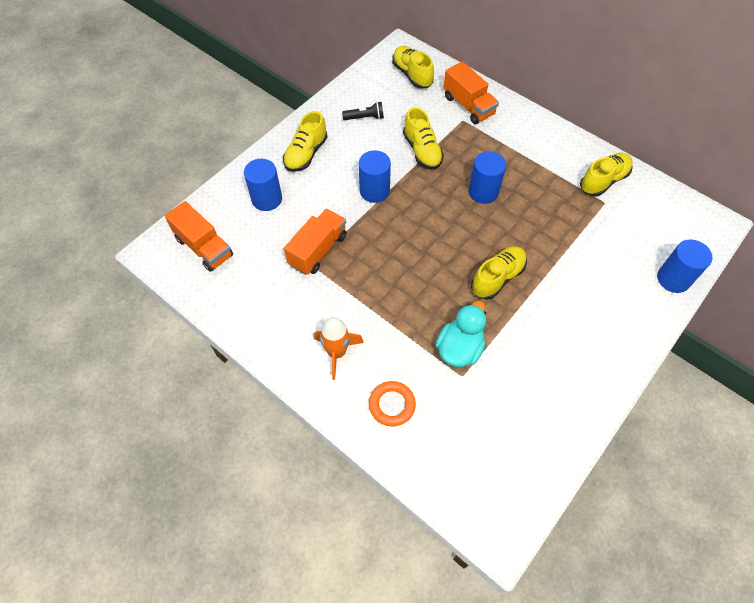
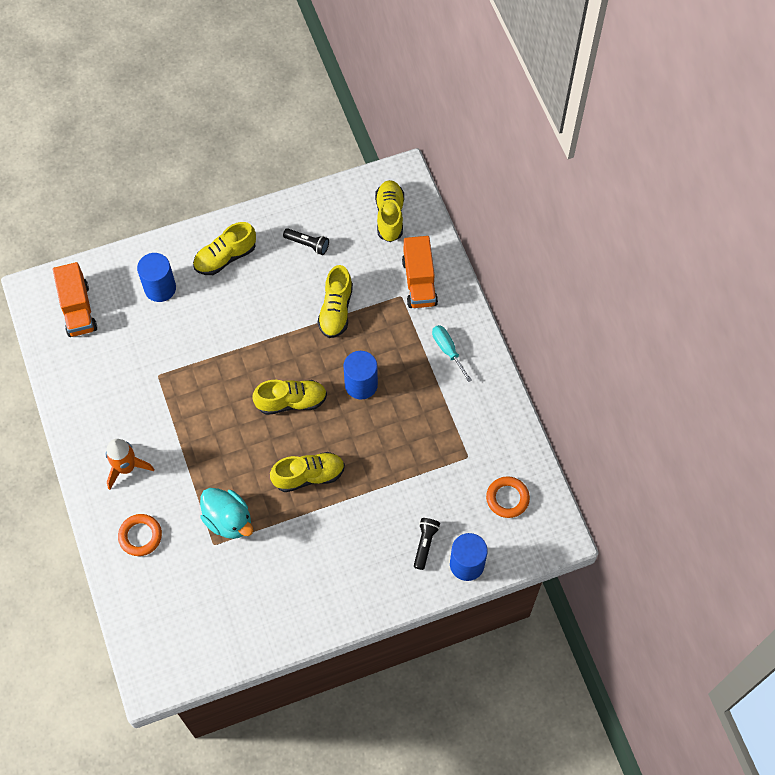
camera: 30 degrees right, 5 degrees up
(318, 250) = (172, 364): orange truck -> none
(374, 191) = (261, 330): blue cylinder -> none
(459, 348) = (228, 520): turquoise duck -> turquoise duck turned 75 degrees clockwise
(527, 139) = (448, 350): none -> turquoise screwdriver
(603, 181) = (486, 434): yellow shoe -> yellow shoe (291, 401)
(629, 281) = (425, 544): none -> black flashlight
(658, 216) = (507, 498): none -> orange ring

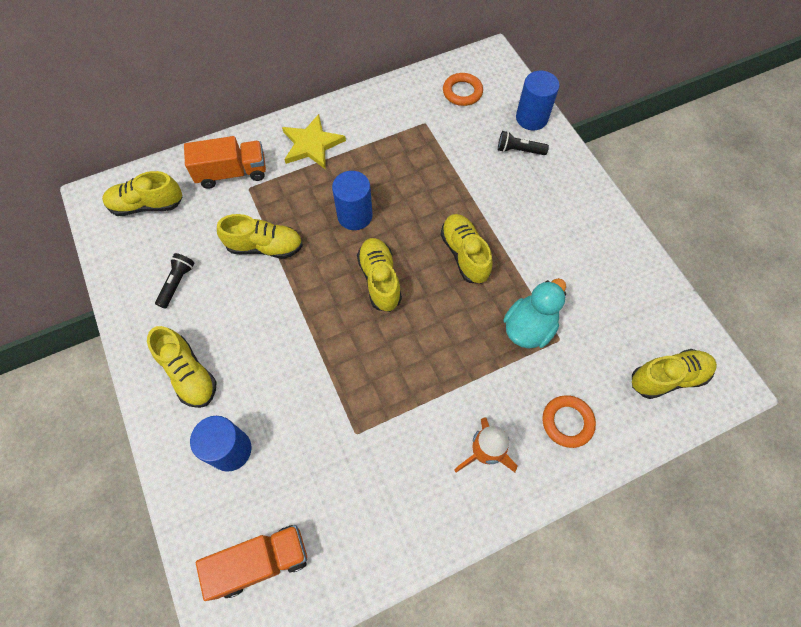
camera: 95 degrees left, 0 degrees up
(165, 629) = (667, 377): none -> yellow shoe
(448, 350) = (312, 144): turquoise screwdriver -> yellow star

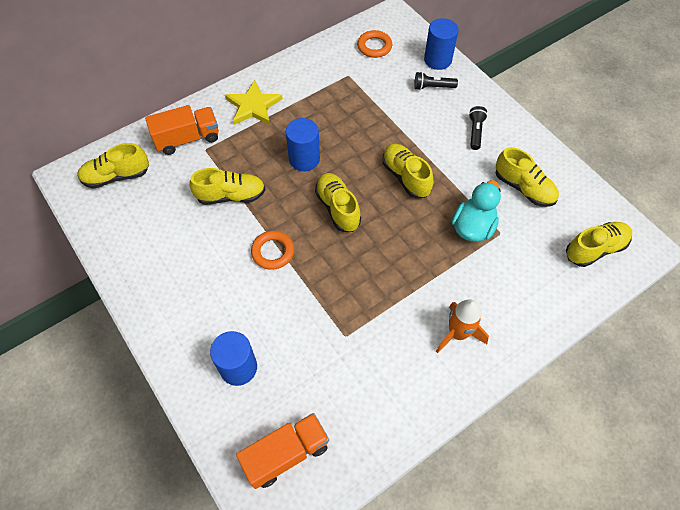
camera: 10 degrees left, 5 degrees down
(177, 283) = (159, 237): black flashlight -> black flashlight (475, 132)
(189, 374) = (187, 311): yellow shoe -> yellow shoe (523, 188)
(567, 422) = (521, 297): orange ring -> orange ring (273, 252)

